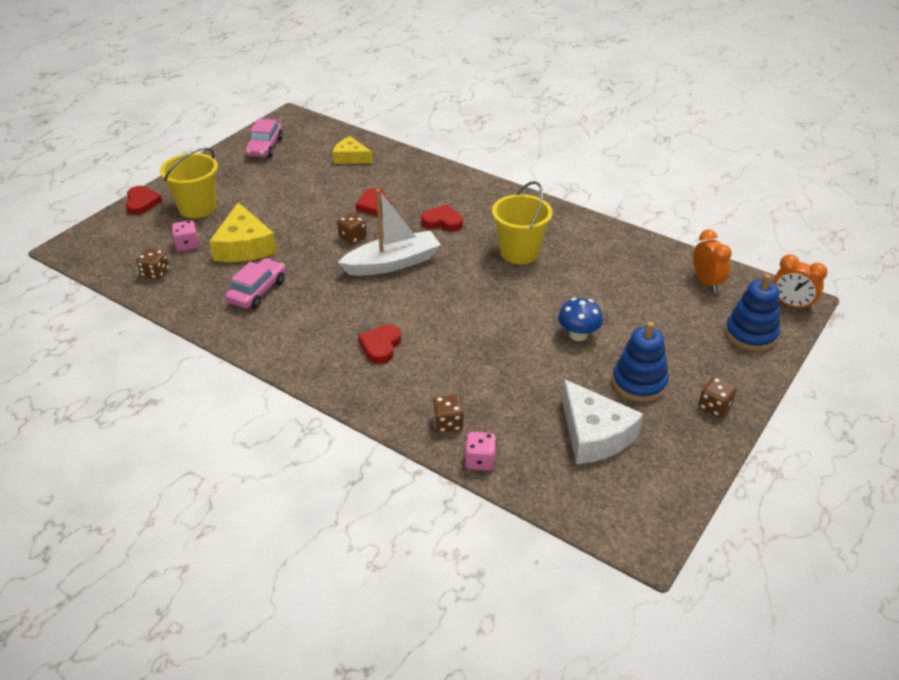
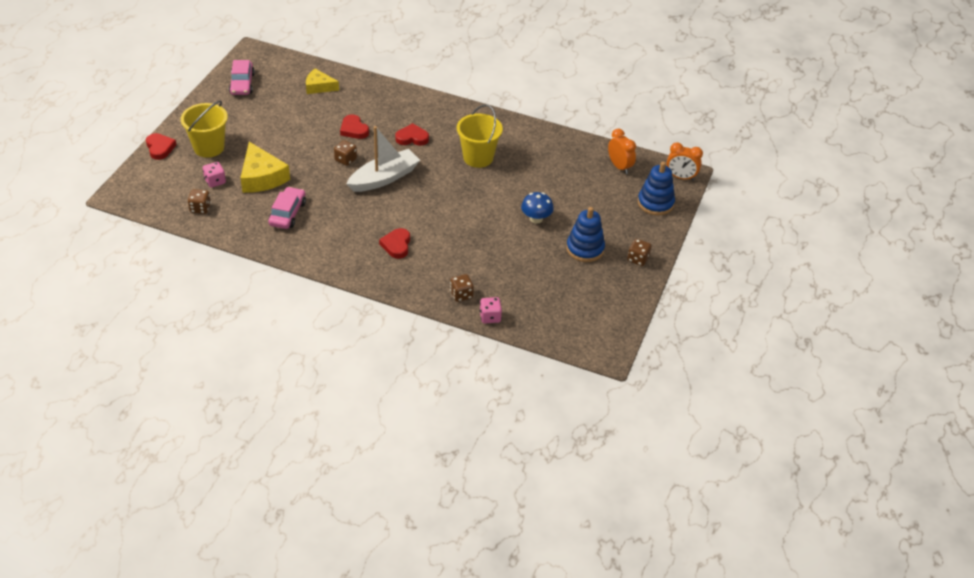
camera: 15 degrees left, 5 degrees up
(594, 434) = (562, 289): white cheese -> none

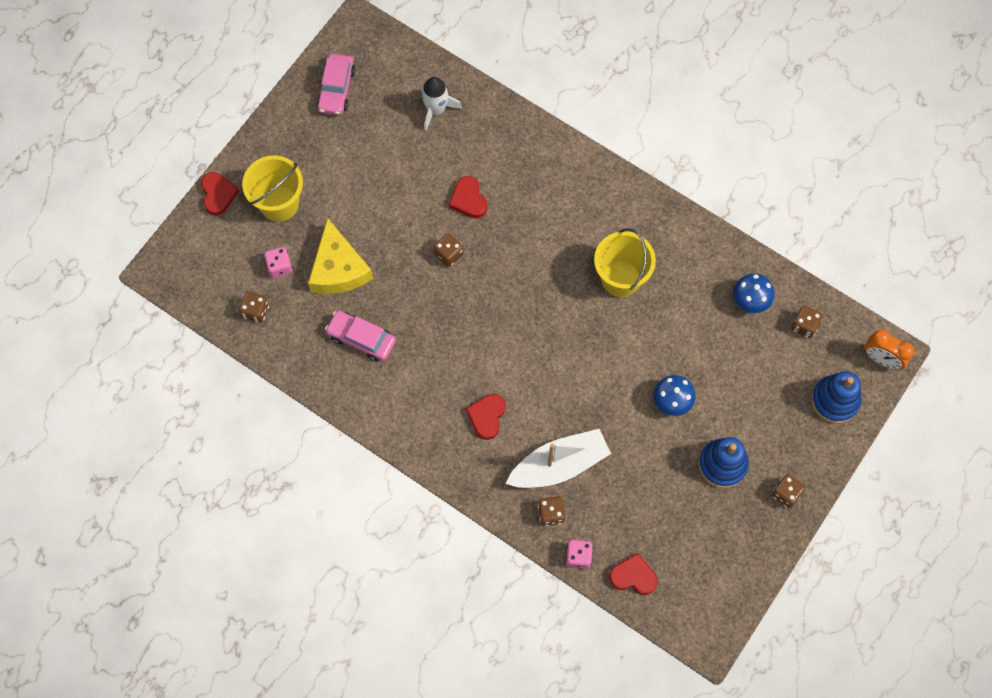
camera: 15 degrees right, 25 degrees up
(287, 213) = (361, 338): pink car -> pink car turned 90 degrees counterclockwise
(319, 87) = (436, 110): yellow cheese -> white rocket
(384, 178) = (492, 296): white boat -> white boat (559, 465)
(412, 138) = (541, 227): red heart -> red heart (633, 576)
(576, 158) = (750, 300): none -> blue mushroom
(619, 166) = (804, 326): orange clock -> brown dice

